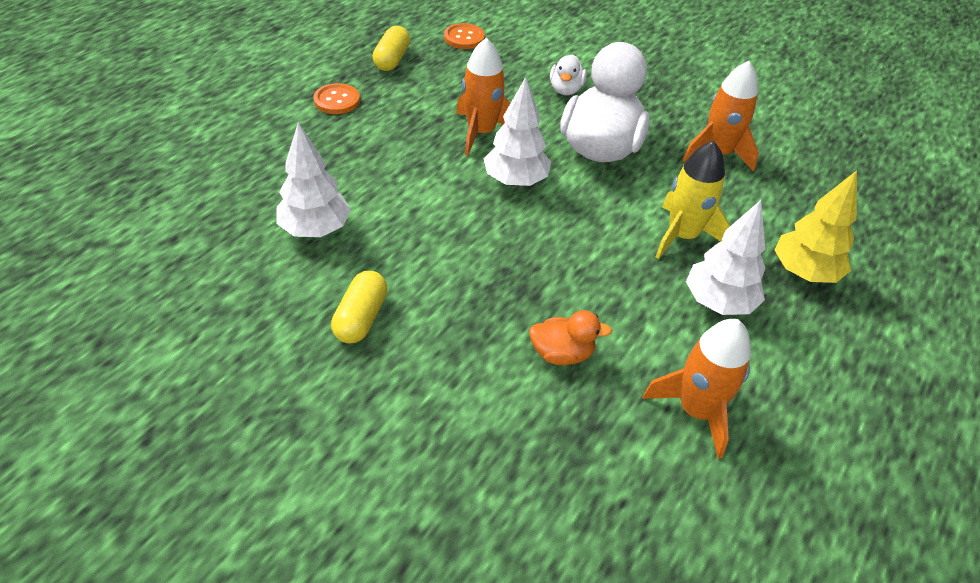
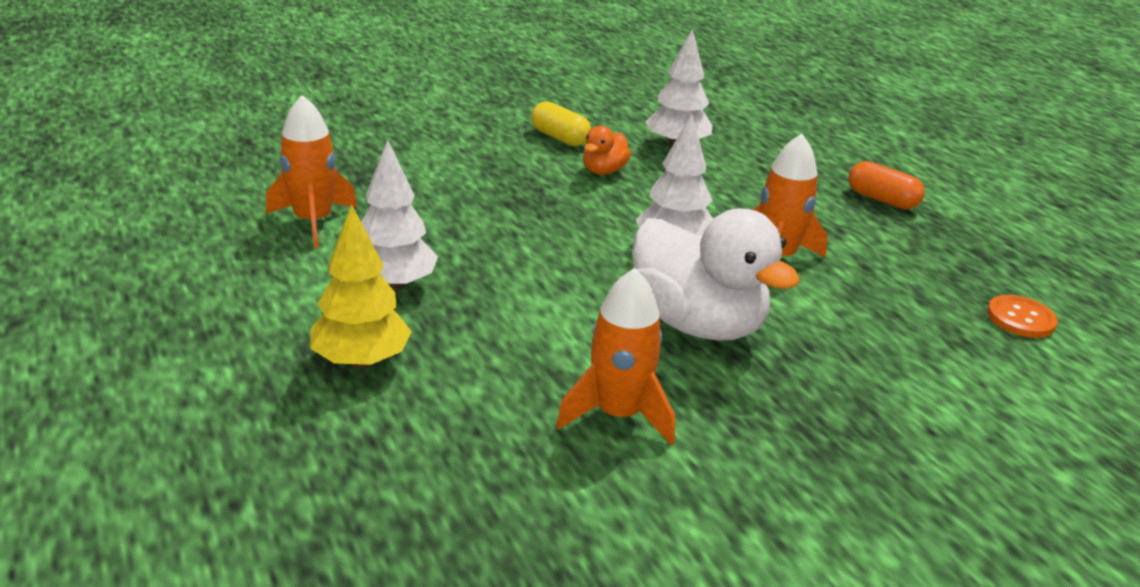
camera: 120 degrees right, 15 degrees down
(337, 100) = (882, 200): orange button -> orange capsule
(392, 60) = (966, 251): yellow capsule -> none
(562, 354) = (436, 192): orange duck -> orange duck (604, 171)
(566, 90) = (847, 351): white duck -> none
(682, 236) = (499, 309): yellow rocket -> none

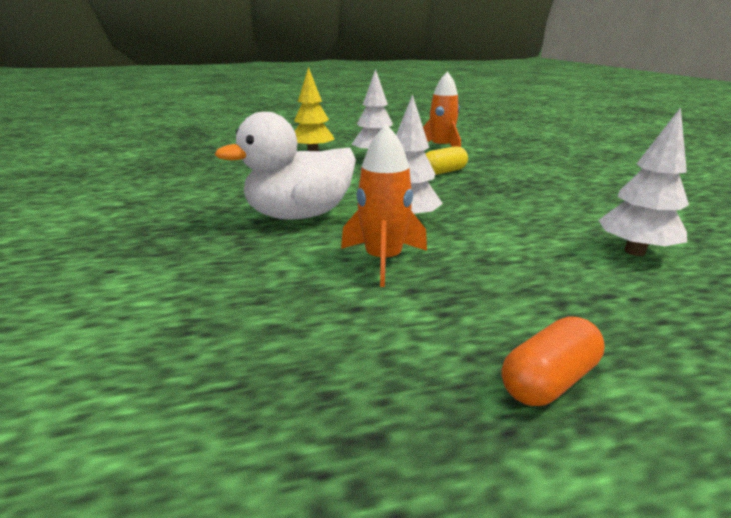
camera: 105 degrees right, 5 degrees down
(560, 138) = (607, 204): yellow capsule -> yellow capsule (443, 172)
(604, 171) = (544, 213): orange duck -> none
(618, 414) = (232, 188): orange rocket -> none
(1020, 318) = (185, 401): orange button -> none

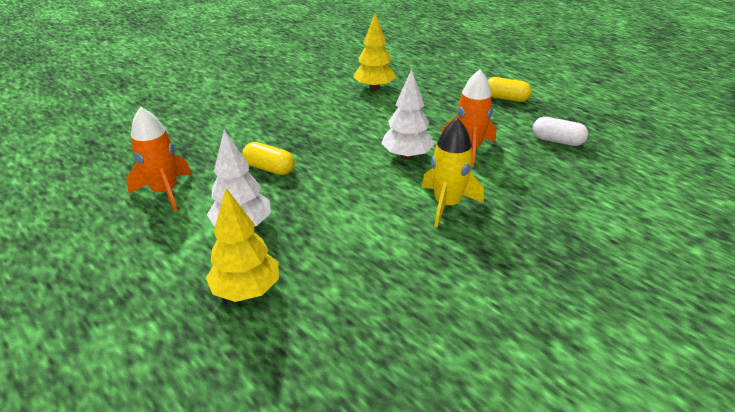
camera: 120 degrees left, 10 degrees up
(300, 215) = (447, 204): white duck -> yellow rocket
(317, 350) = (557, 141): none -> white capsule
(548, 380) = (505, 98): orange capsule -> yellow capsule
(635, 251) = (374, 88): white tree -> yellow tree

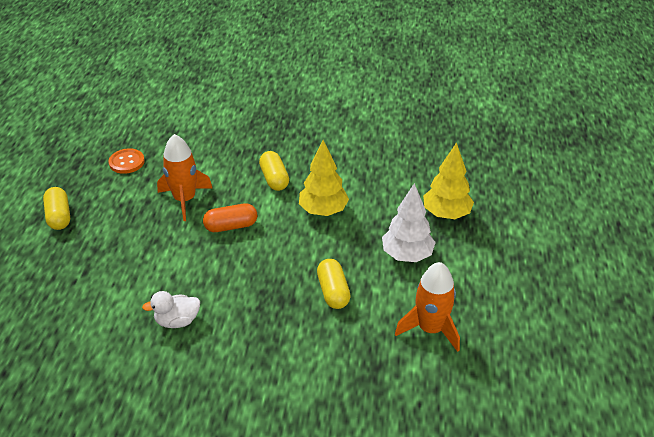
camera: 130 degrees left, 5 degrees up
(340, 106) = (177, 321): none -> white duck
(374, 88) = (109, 320): yellow tree -> yellow tree (323, 211)
(406, 156) = (231, 226): white tree -> orange capsule
(447, 204) = (274, 179): yellow rocket -> yellow capsule
(557, 141) = (126, 162): white capsule -> orange button

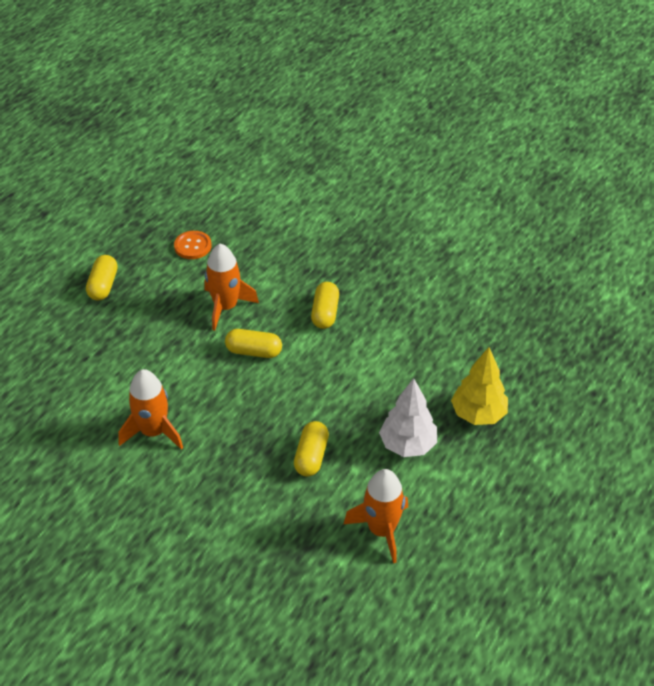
camera: 25 degrees right, 5 degrees up
(177, 321) = (153, 431): white duck -> orange rocket
(231, 226) = (254, 351): orange capsule -> yellow capsule
(323, 211) = (353, 366): yellow tree -> none

